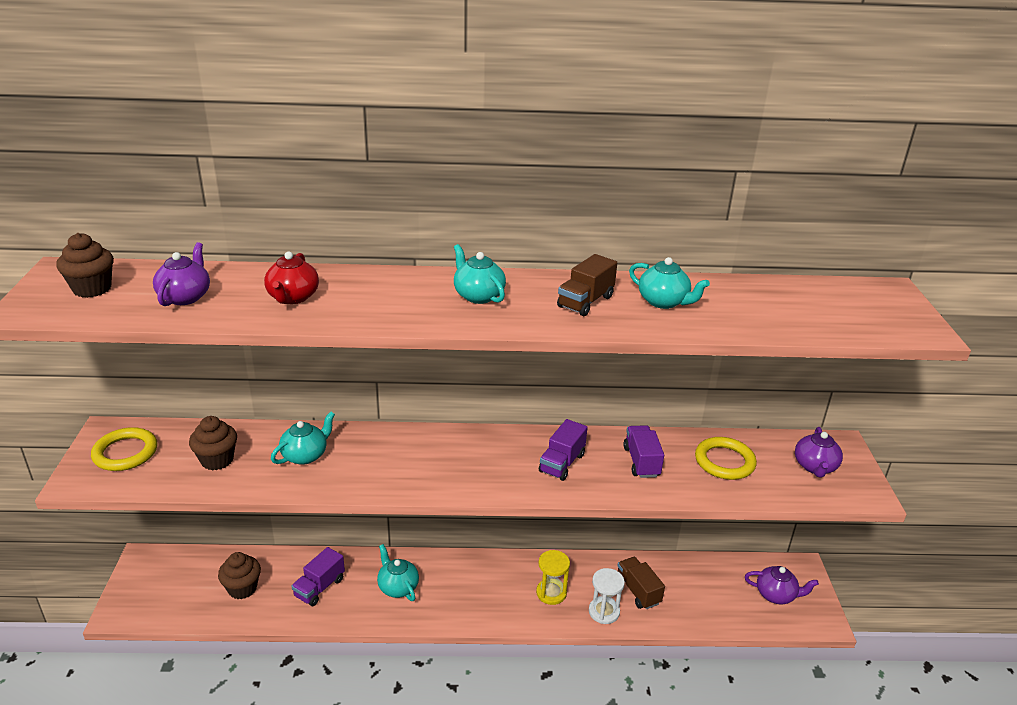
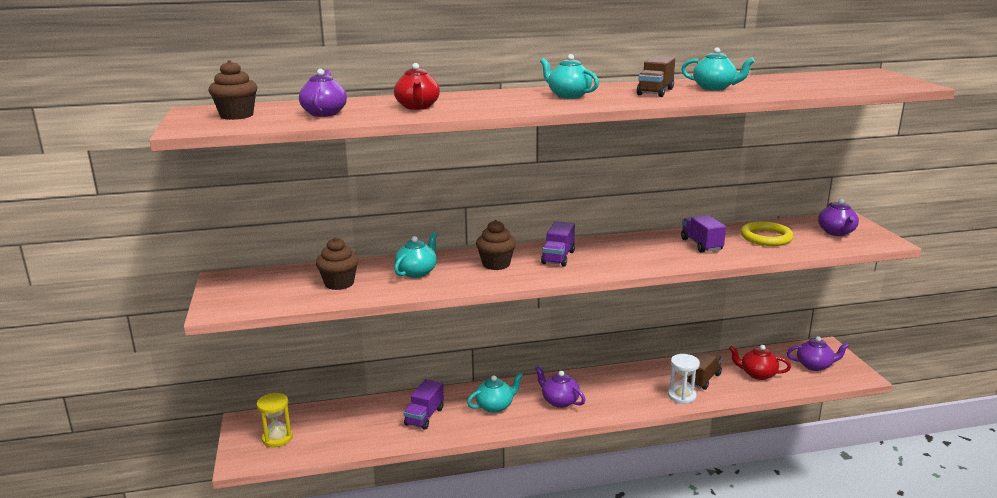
camera: 10 degrees left, 10 degrees down
(125, 453) = (250, 289): yellow ring -> none
(242, 588) = (352, 427): brown cupcake -> brown cupcake (496, 264)
(397, 587) = (495, 406): turquoise teapot -> turquoise teapot turned 105 degrees clockwise
(468, 593) = (559, 401): none -> purple teapot
(551, 593) = (631, 391): yellow hourglass -> yellow hourglass (277, 438)
(562, 463) = (638, 252): purple truck -> purple truck (558, 257)
(637, 591) = (702, 379): brown truck -> brown truck turned 75 degrees clockwise
(703, 595) = (757, 374): none -> red teapot

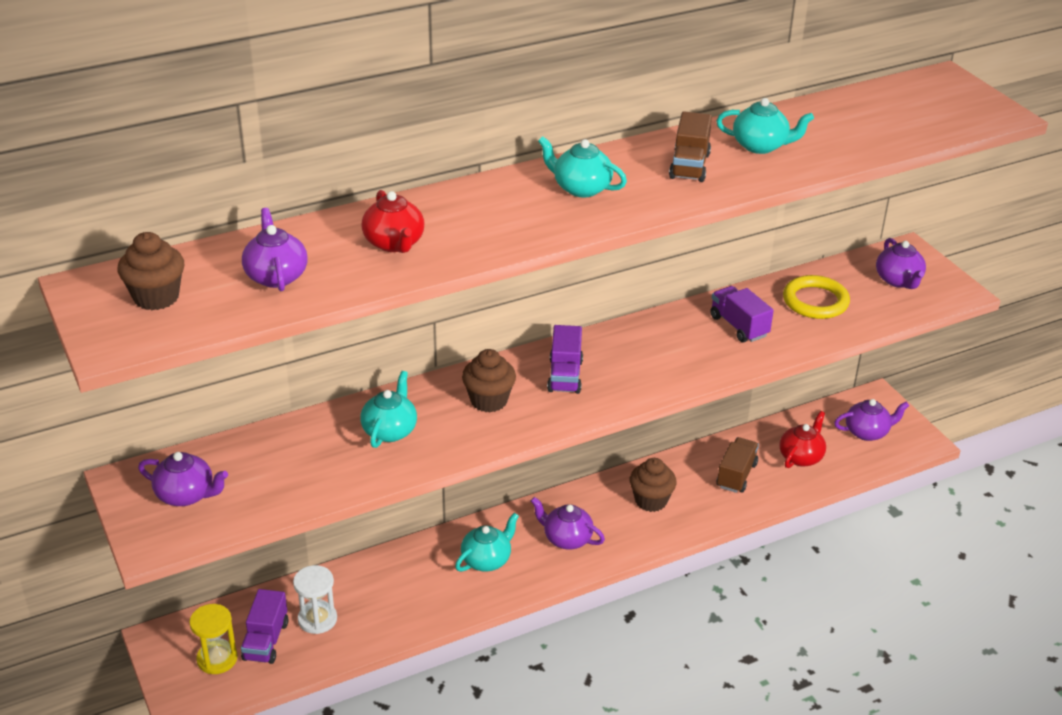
camera: 15 degrees left, 15 degrees up
(257, 289) = (186, 495): none -> purple teapot
(339, 283) = (295, 468): brown cupcake -> brown cupcake (651, 500)
(424, 416) = (400, 592): purple truck -> purple truck (266, 641)
(682, 396) = (716, 507): white hourglass -> white hourglass (317, 619)
(757, 374) = (801, 457): red teapot -> red teapot turned 120 degrees clockwise

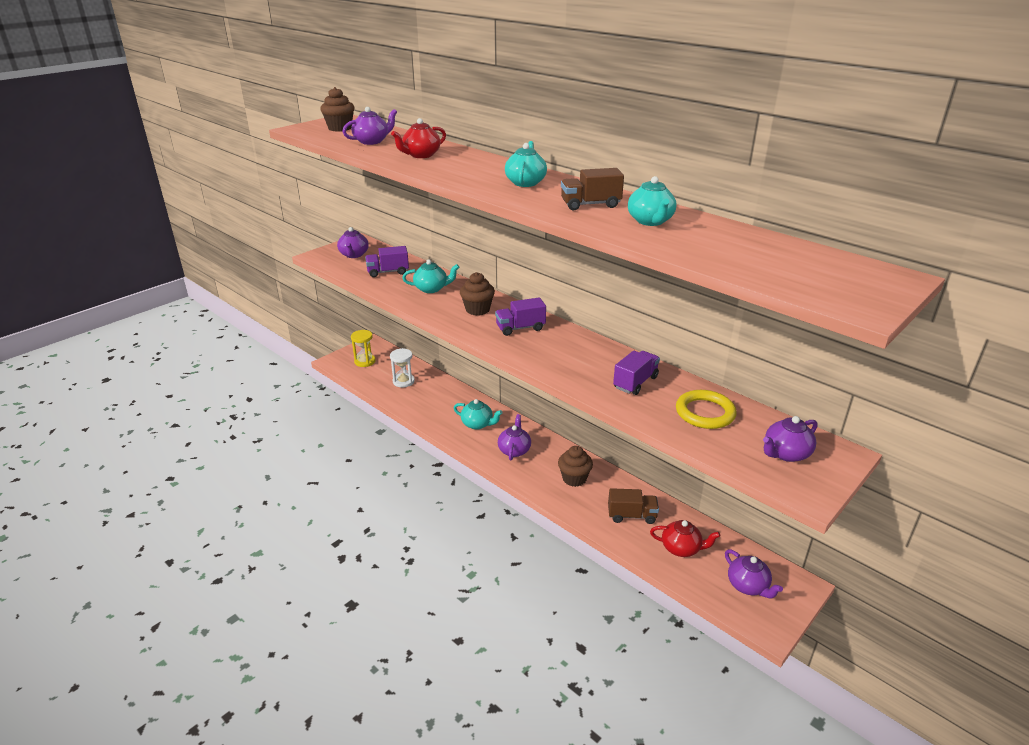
camera: 70 degrees right, 5 degrees down
(266, 641) = (382, 371): purple truck -> purple truck (388, 272)

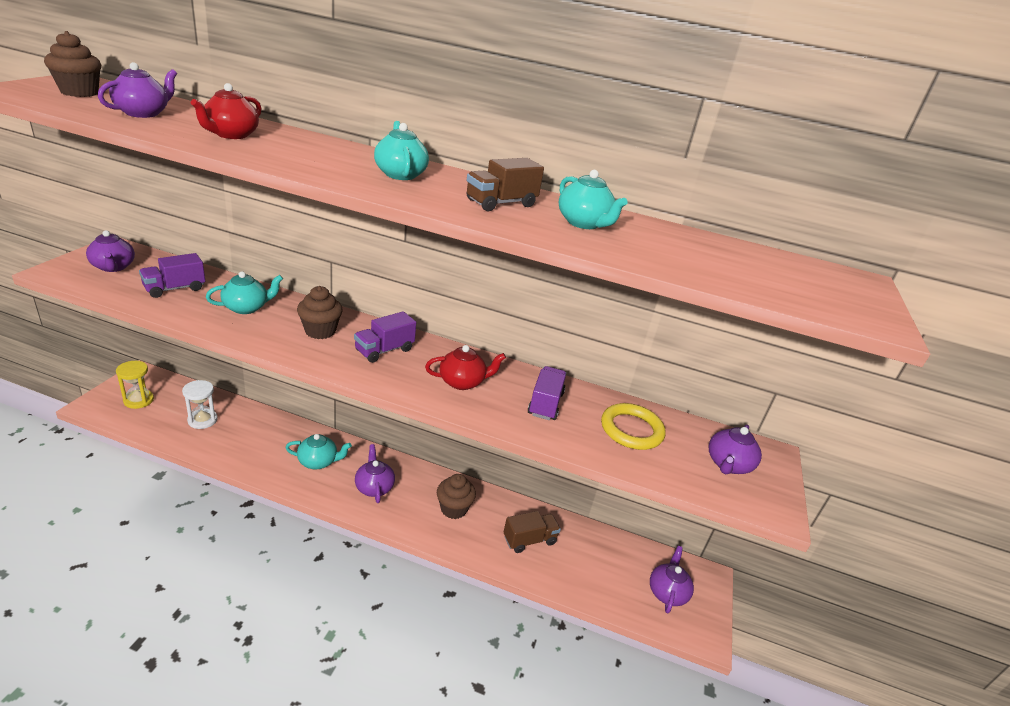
camera: 30 degrees left, 0 degrees up
(681, 548) = (592, 566): red teapot -> red teapot (462, 382)
(748, 586) = (667, 592): purple teapot -> purple teapot turned 105 degrees counterclockwise

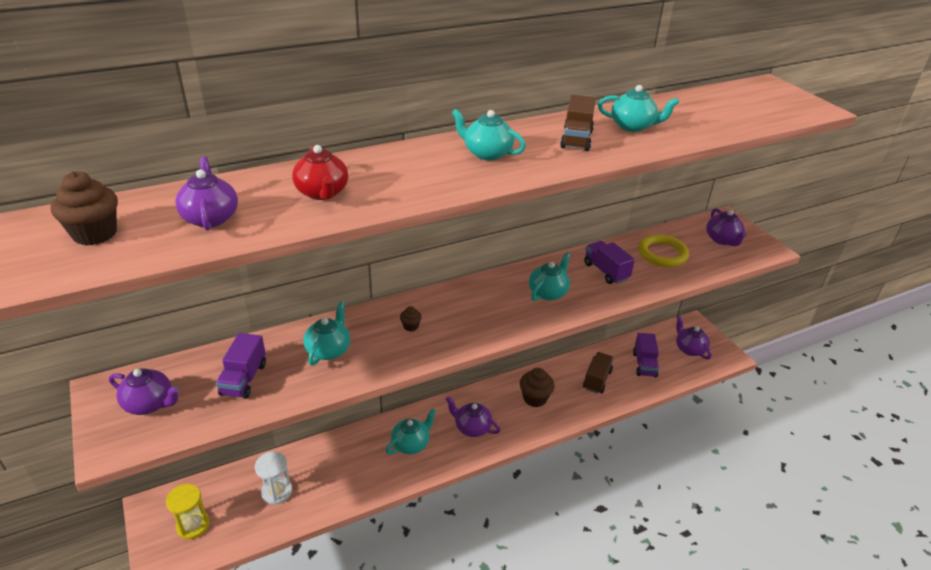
camera: 40 degrees left, 5 degrees up
(320, 331) = (411, 326): brown cupcake -> brown cupcake, size x0.51
(384, 350) = (472, 307): purple truck -> purple truck (644, 364)
(462, 382) = (548, 292): red teapot -> turquoise teapot

